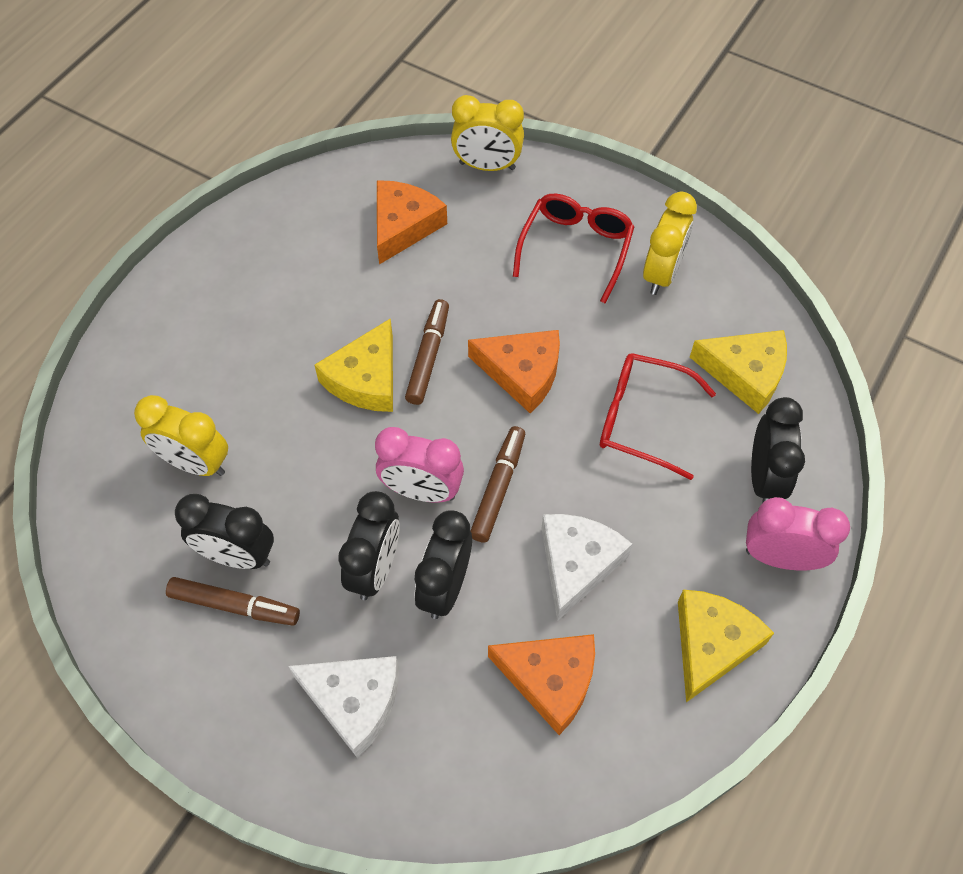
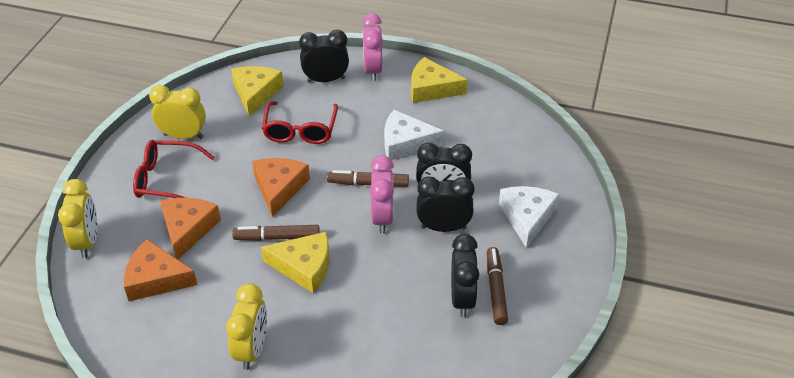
camera: 105 degrees left, 15 degrees down
(195, 463) = (402, 345): yellow clock -> yellow clock (252, 349)
(550, 680) = (477, 142): orange cheese -> orange cheese (188, 229)

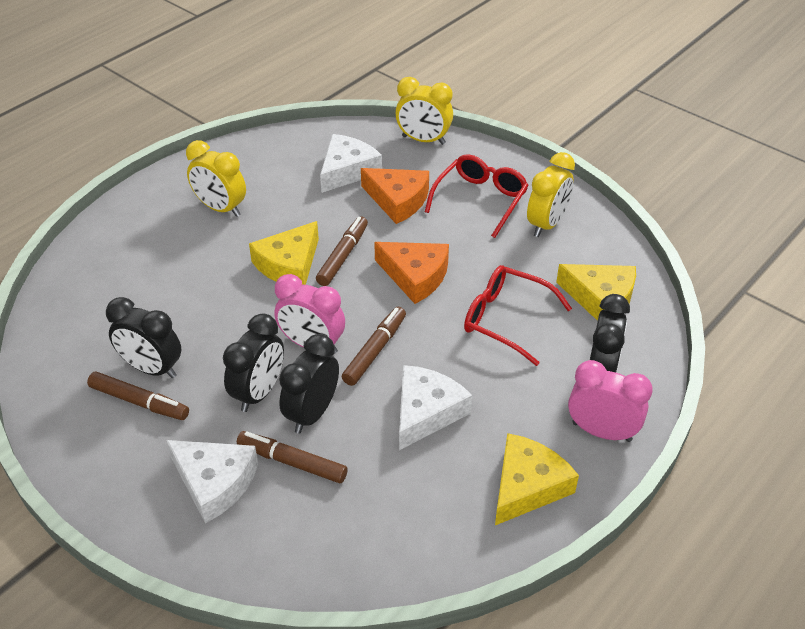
camera: 115 degrees right, 0 degrees up
(156, 279) = (347, 170): orange cheese -> white cheese
(486, 188) = (292, 462): none -> brown marker

